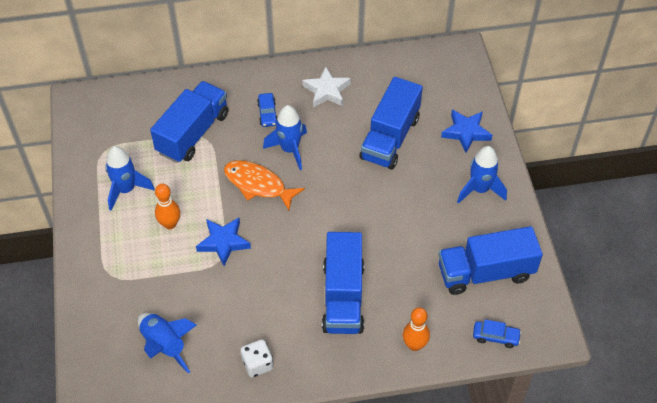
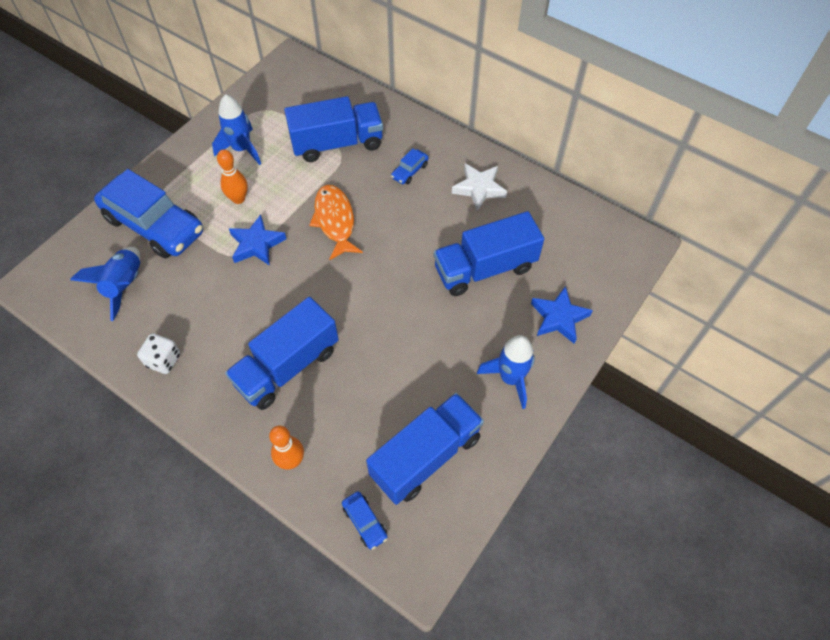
camera: 45 degrees right, 5 degrees up
(130, 290) = (154, 225): none -> blue car
(289, 149) = (392, 213): blue rocket -> none
(485, 272) = (426, 456): blue truck -> blue truck turned 105 degrees clockwise

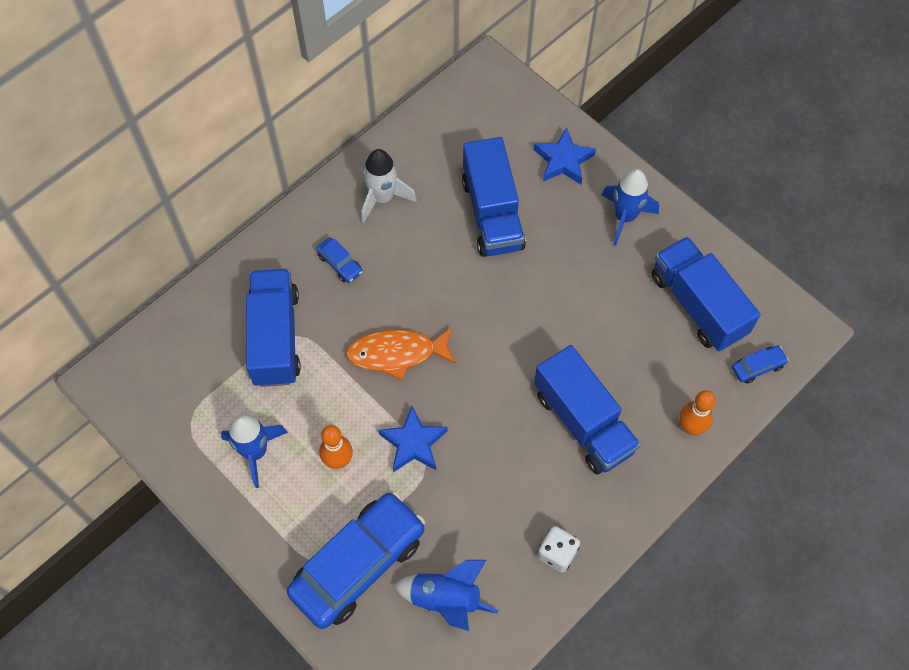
camera: 80 degrees left, 5 degrees up
(479, 188) = (383, 198): white star -> white rocket

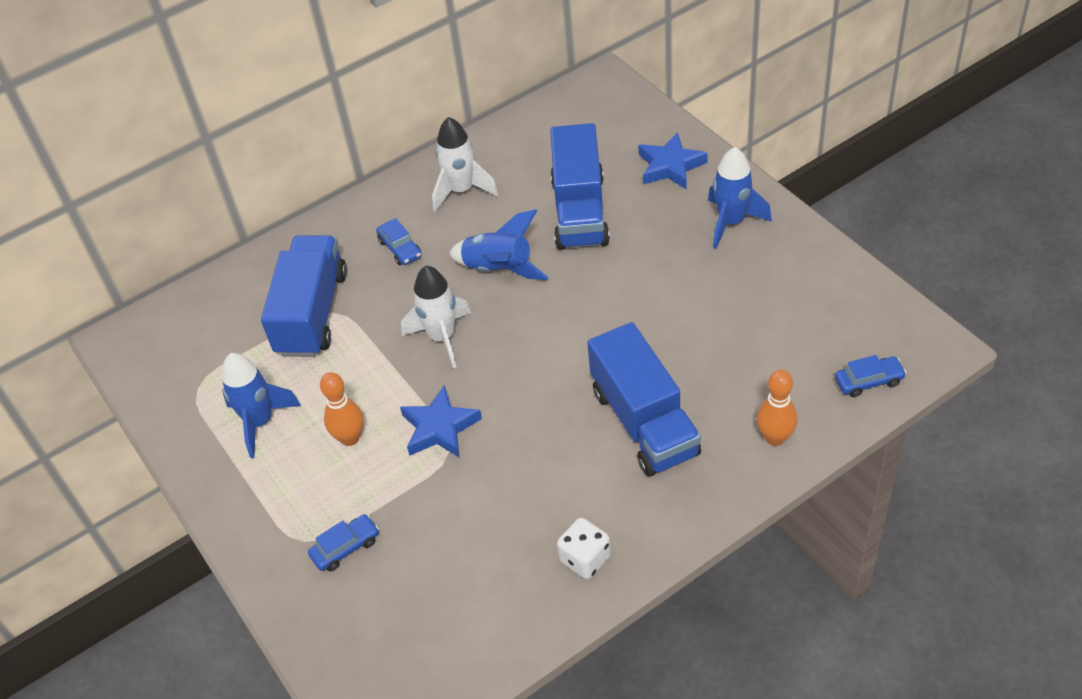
camera: 15 degrees right, 15 degrees down
(358, 564) = (345, 547): blue car -> blue car, size x0.40
(397, 353) = (442, 337): orange fish -> white rocket
(445, 599) = (439, 596): blue rocket -> blue rocket (499, 269)
(698, 305) = (804, 313): blue truck -> none

